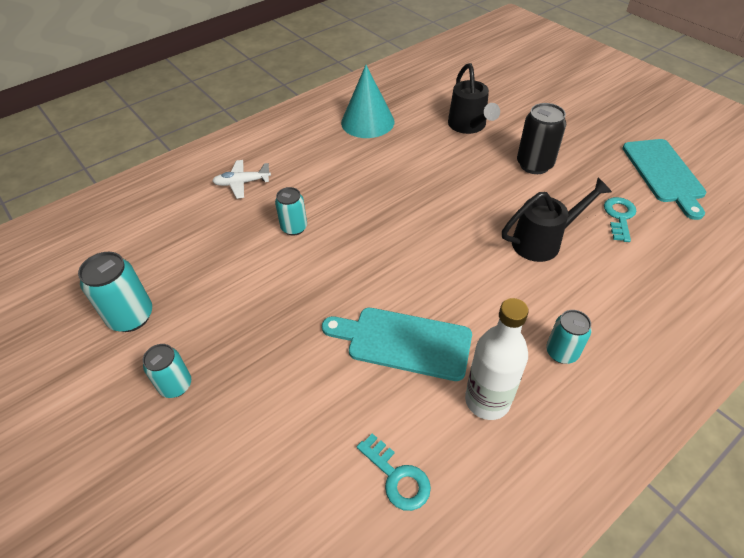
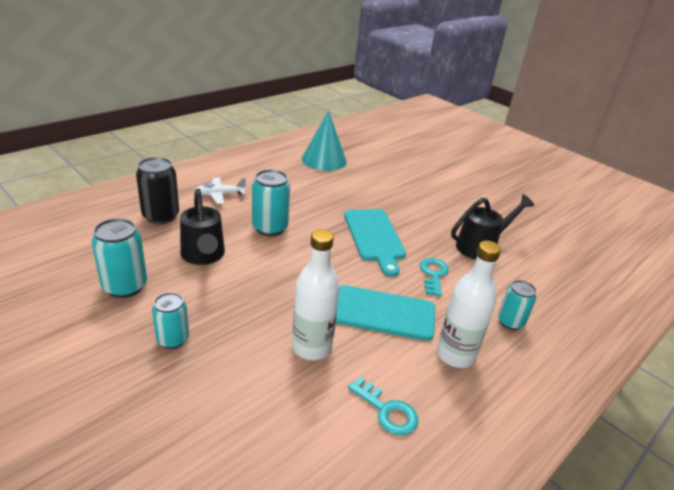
camera: 10 degrees left, 15 degrees down
(294, 228) = (270, 228): turquoise can -> turquoise can, size x1.52
(323, 393) = (311, 347): none -> white bottle
(469, 126) = (408, 168): black watering can -> black watering can (203, 256)
(534, 165) = (465, 196): black can -> black can (161, 216)
(619, 217) = (537, 233): turquoise key -> turquoise key (433, 274)
(664, 173) = (565, 207): turquoise cutting board -> turquoise cutting board (374, 237)

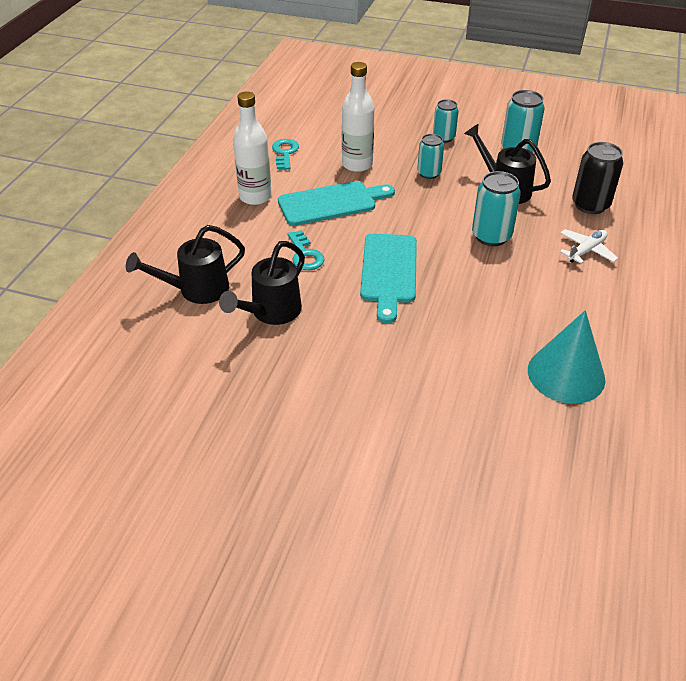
camera: 155 degrees right, 10 degrees up
(374, 237) = (389, 272): turquoise cutting board -> turquoise cutting board turned 135 degrees counterclockwise
(387, 410) = (285, 153): turquoise key -> turquoise key turned 75 degrees clockwise
(510, 322) = (218, 238): turquoise can -> turquoise can (429, 173)
(538, 284) = (197, 290): none -> black watering can

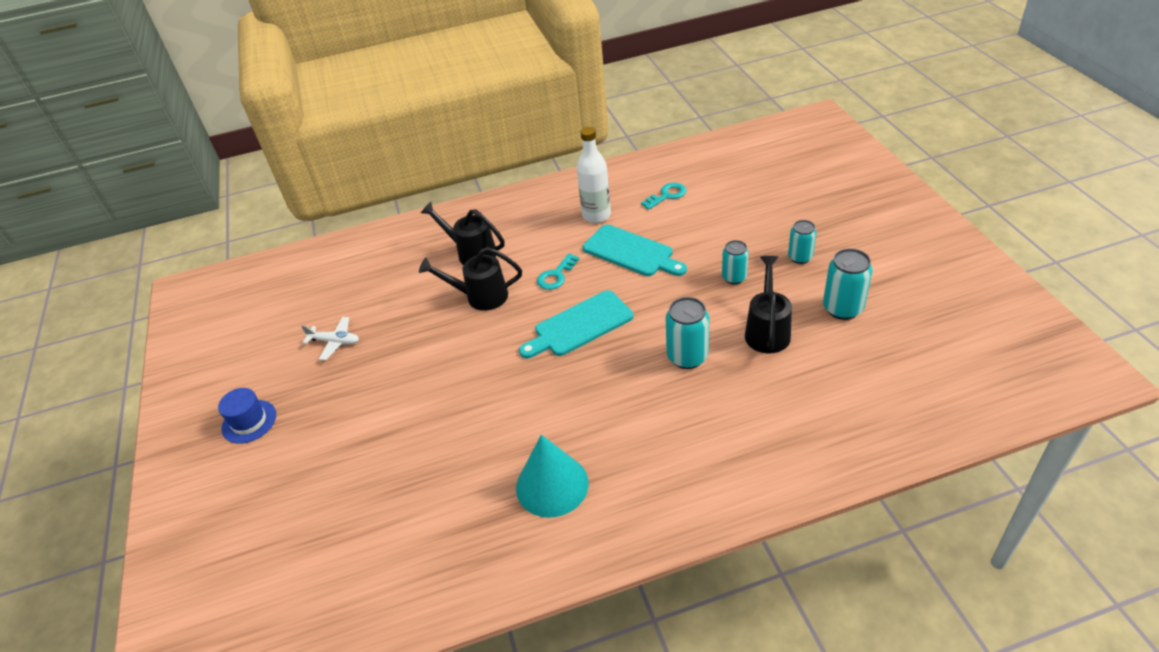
camera: 60 degrees right, 0 degrees up
(247, 586) = (249, 421): none -> blue hat
(357, 165) = (697, 236): white bottle -> none
(586, 251) = (733, 425): white plane -> white plane (335, 342)
(590, 205) = (811, 396): black can -> none

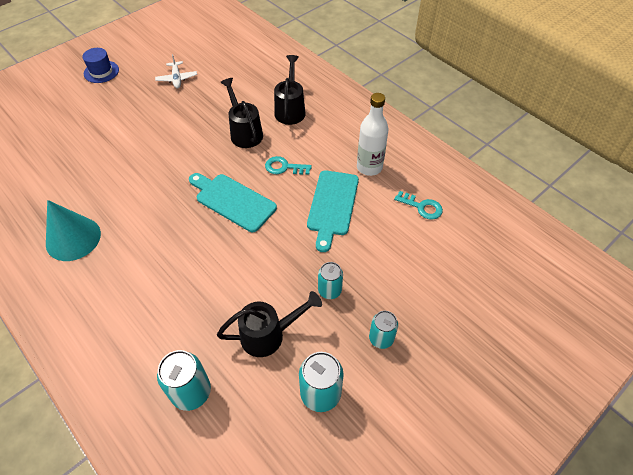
camera: 60 degrees right, 10 degrees up
(687, 357) = (219, 283): turquoise can -> turquoise can (191, 392)

